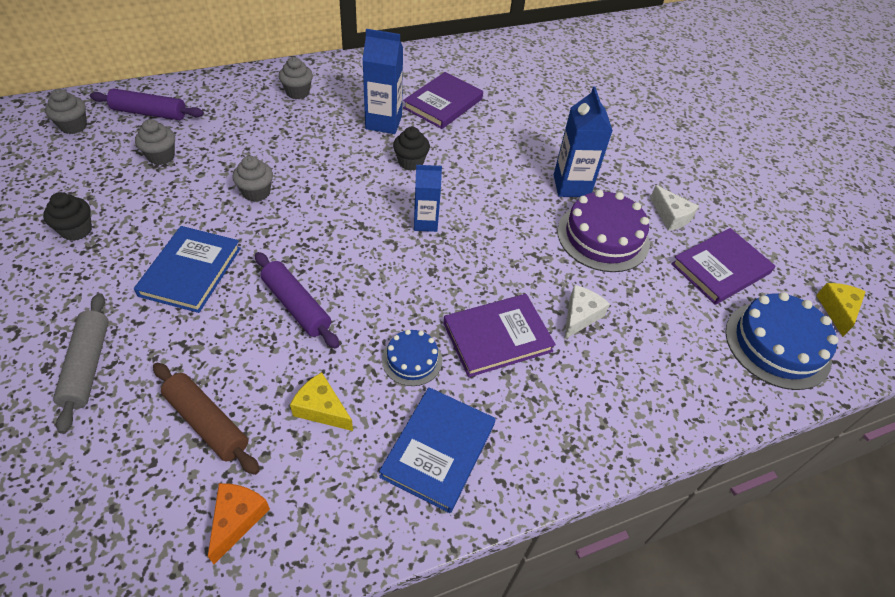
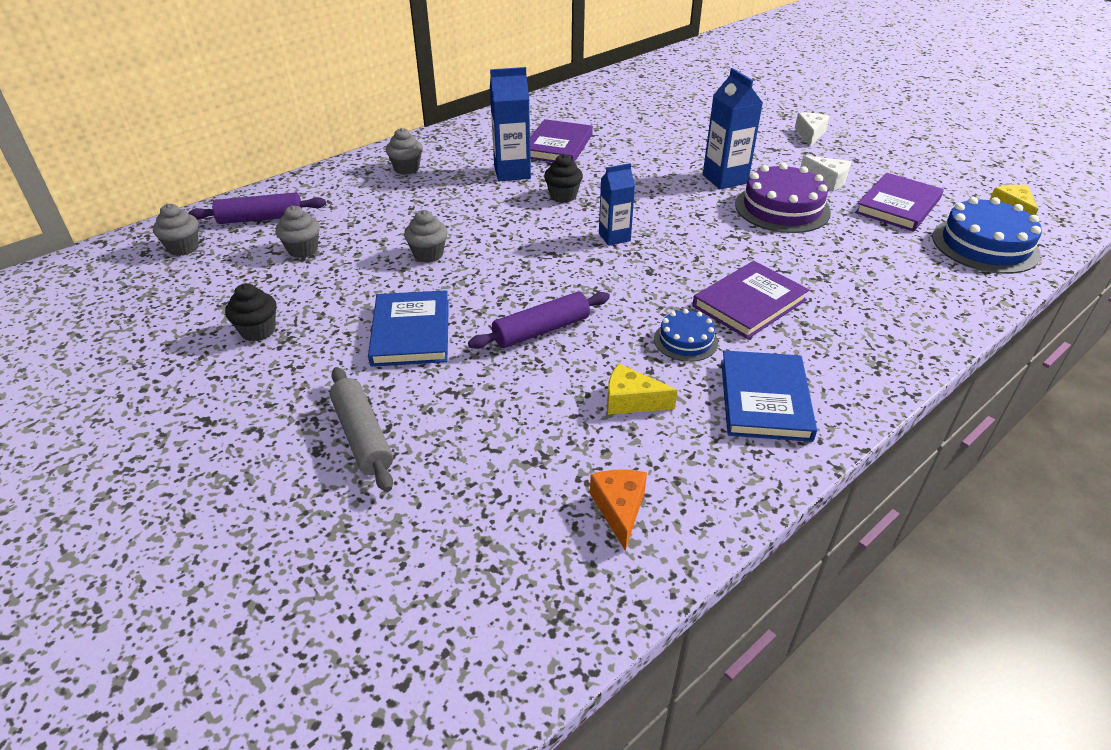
camera: 15 degrees left, 10 degrees down
(207, 423) = (527, 444): brown rolling pin -> none
(296, 306) = (541, 330): purple rolling pin -> purple rolling pin turned 60 degrees counterclockwise
(580, 316) = (808, 269): white cheese -> white cheese (810, 134)

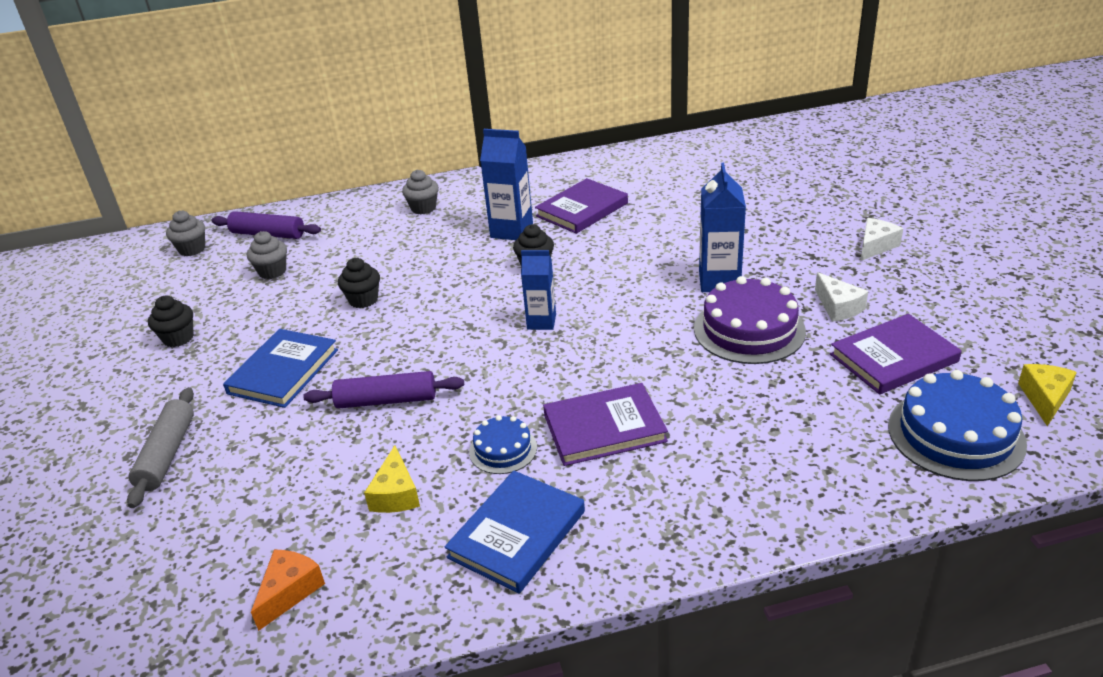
camera: 30 degrees right, 5 degrees down
(428, 254) = (363, 300): grey cupcake -> black cupcake
(631, 401) = (396, 494): yellow cheese -> yellow cheese turned 135 degrees counterclockwise

